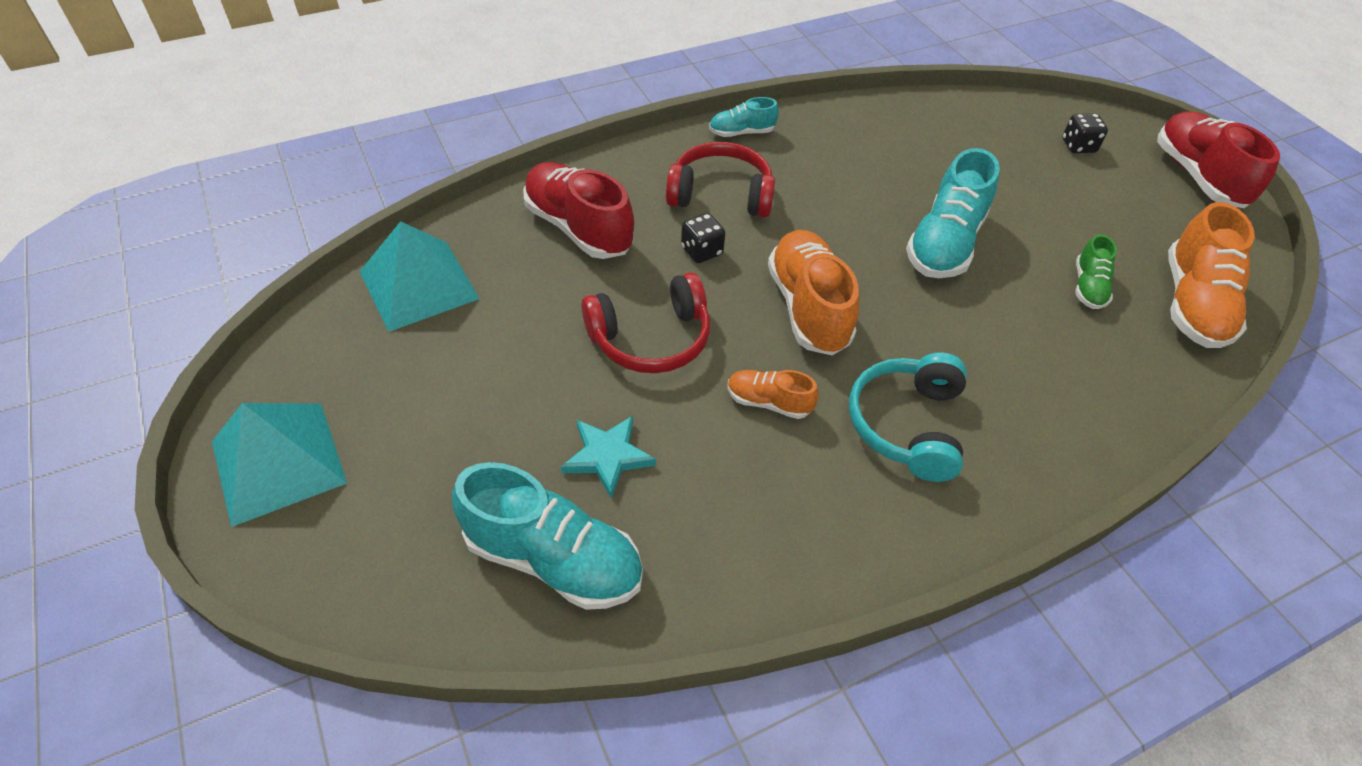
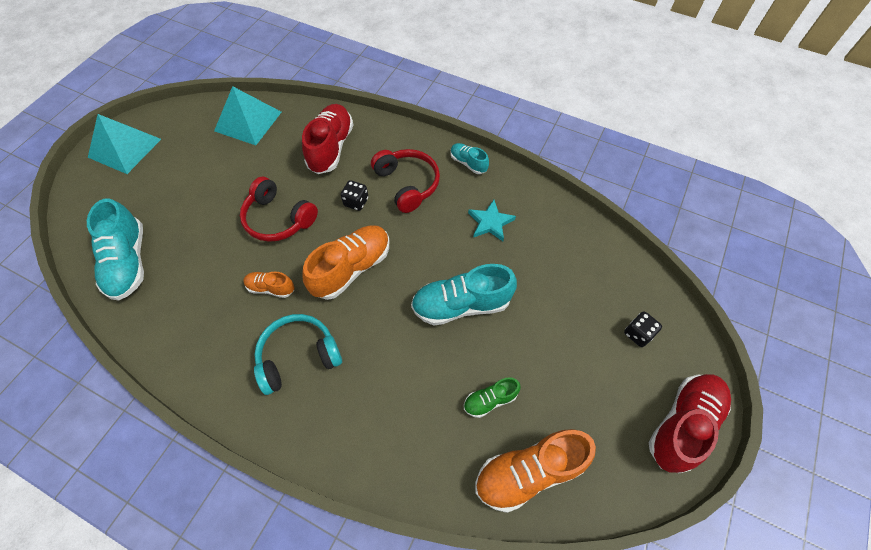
camera: 55 degrees right, 10 degrees up
(608, 456) = (195, 247): turquoise star -> turquoise star (490, 222)
(768, 402) = (271, 288): orange shoe -> orange shoe turned 60 degrees counterclockwise

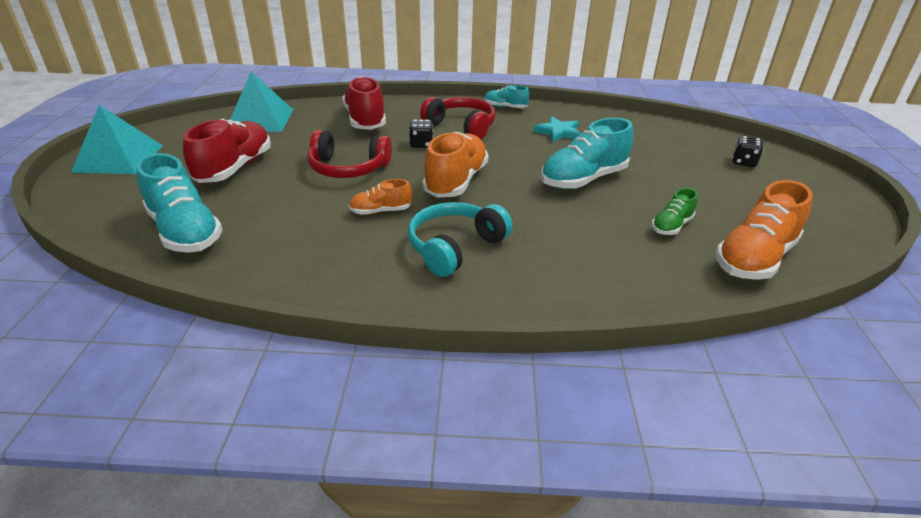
camera: 25 degrees left, 25 degrees down
(683, 425) = (835, 199): red shoe -> red shoe (234, 168)

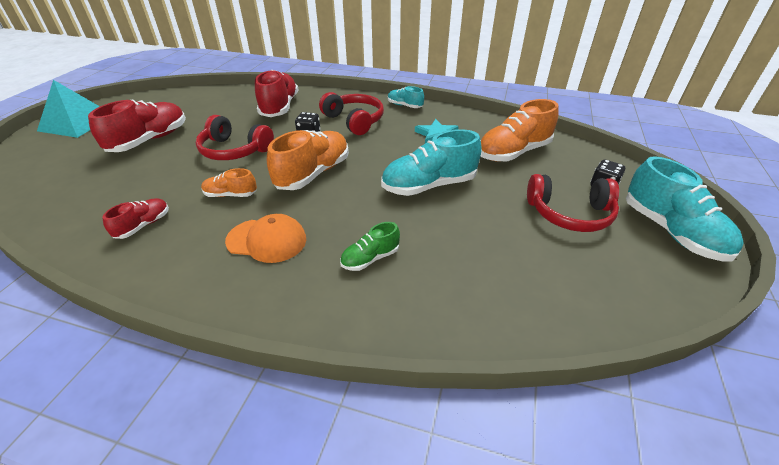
camera: 15 degrees right, 5 degrees up
(185, 231) = (71, 193): turquoise shoe -> turquoise shoe (671, 231)
(260, 120) = (200, 99): turquoise pyramid -> none
(305, 251) = (143, 225): none -> red shoe
(455, 247) = (267, 240): turquoise headphones -> orange cap
(671, 226) = (484, 248): green shoe -> green shoe (370, 258)
(728, 188) = (569, 214): none -> red headphones
(754, 258) = (551, 300): orange shoe -> orange shoe (513, 152)

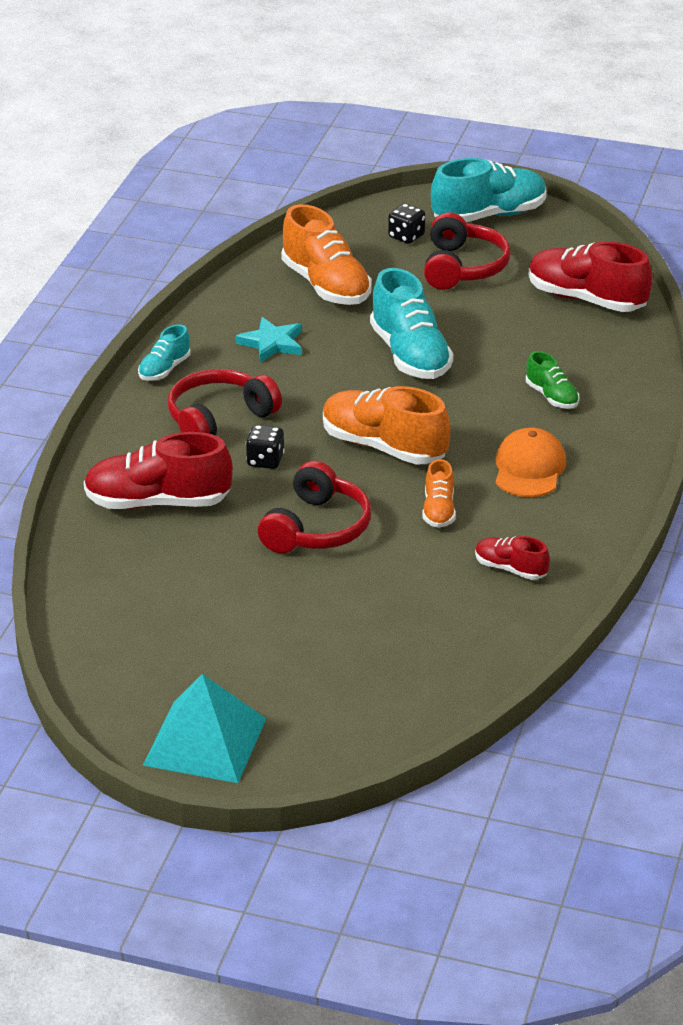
camera: 90 degrees left, 5 degrees down
(150, 140) = (280, 627): red shoe -> red shoe (586, 299)

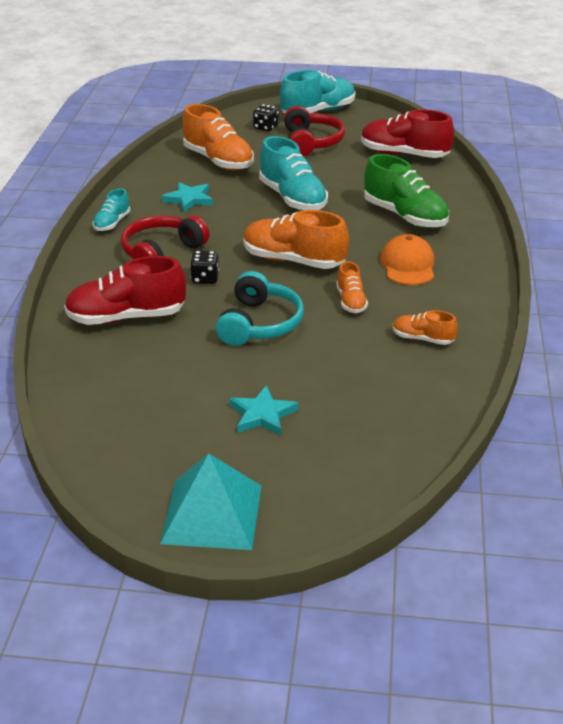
camera: 10 degrees left, 0 degrees up
(289, 640) = (262, 414): none -> turquoise star
(317, 528) = (259, 324): red headphones -> turquoise headphones
(510, 569) = (422, 339): red shoe -> orange shoe
(551, 397) = (405, 216): green shoe -> green shoe, size x1.90

